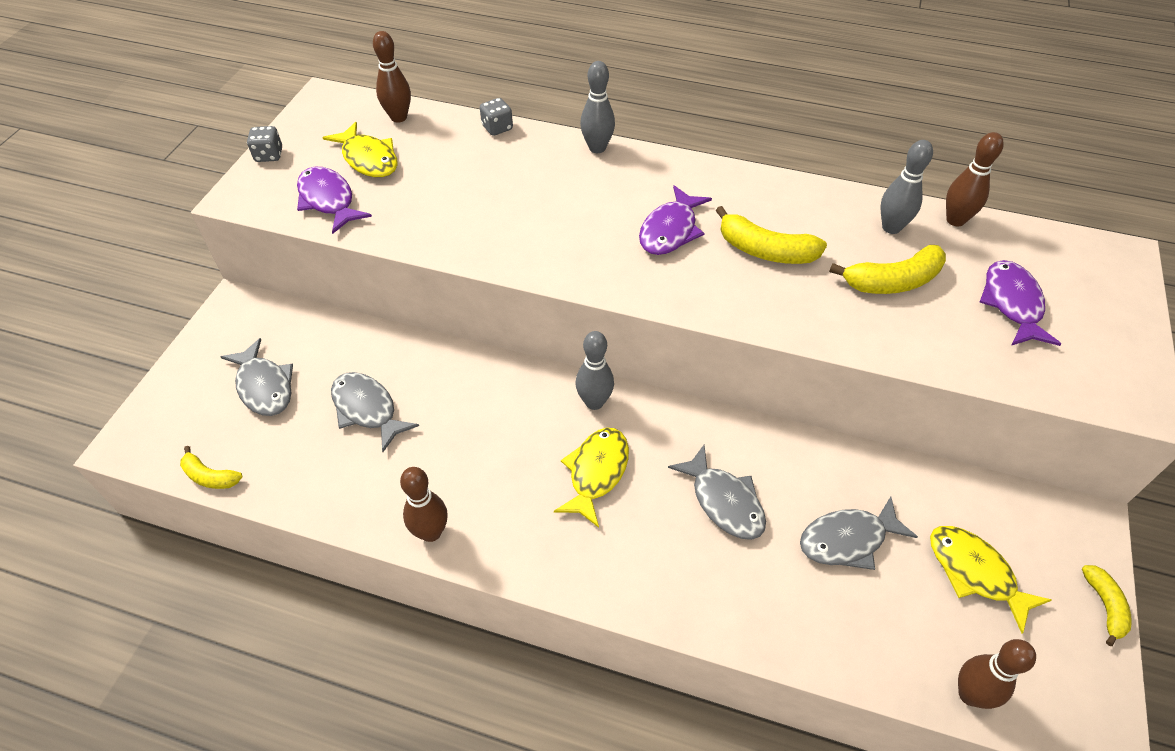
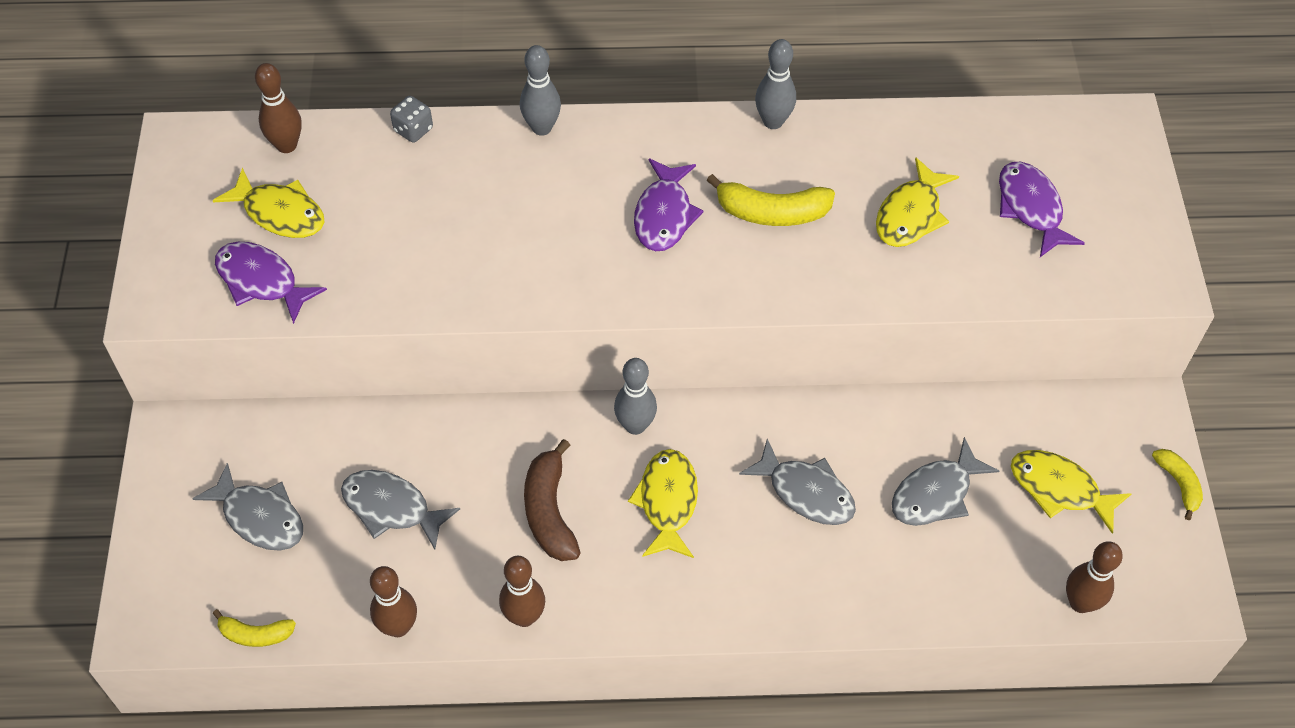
camera: 20 degrees left, 5 degrees up
(269, 155) = (155, 240): grey dice -> none
(492, 450) = (549, 512): none -> brown banana
(891, 227) = (892, 148): grey bowling pin -> grey bowling pin (773, 121)
(893, 281) = (910, 214): yellow banana -> yellow fish
(955, 220) = (953, 121): brown bowling pin -> brown bowling pin (398, 627)

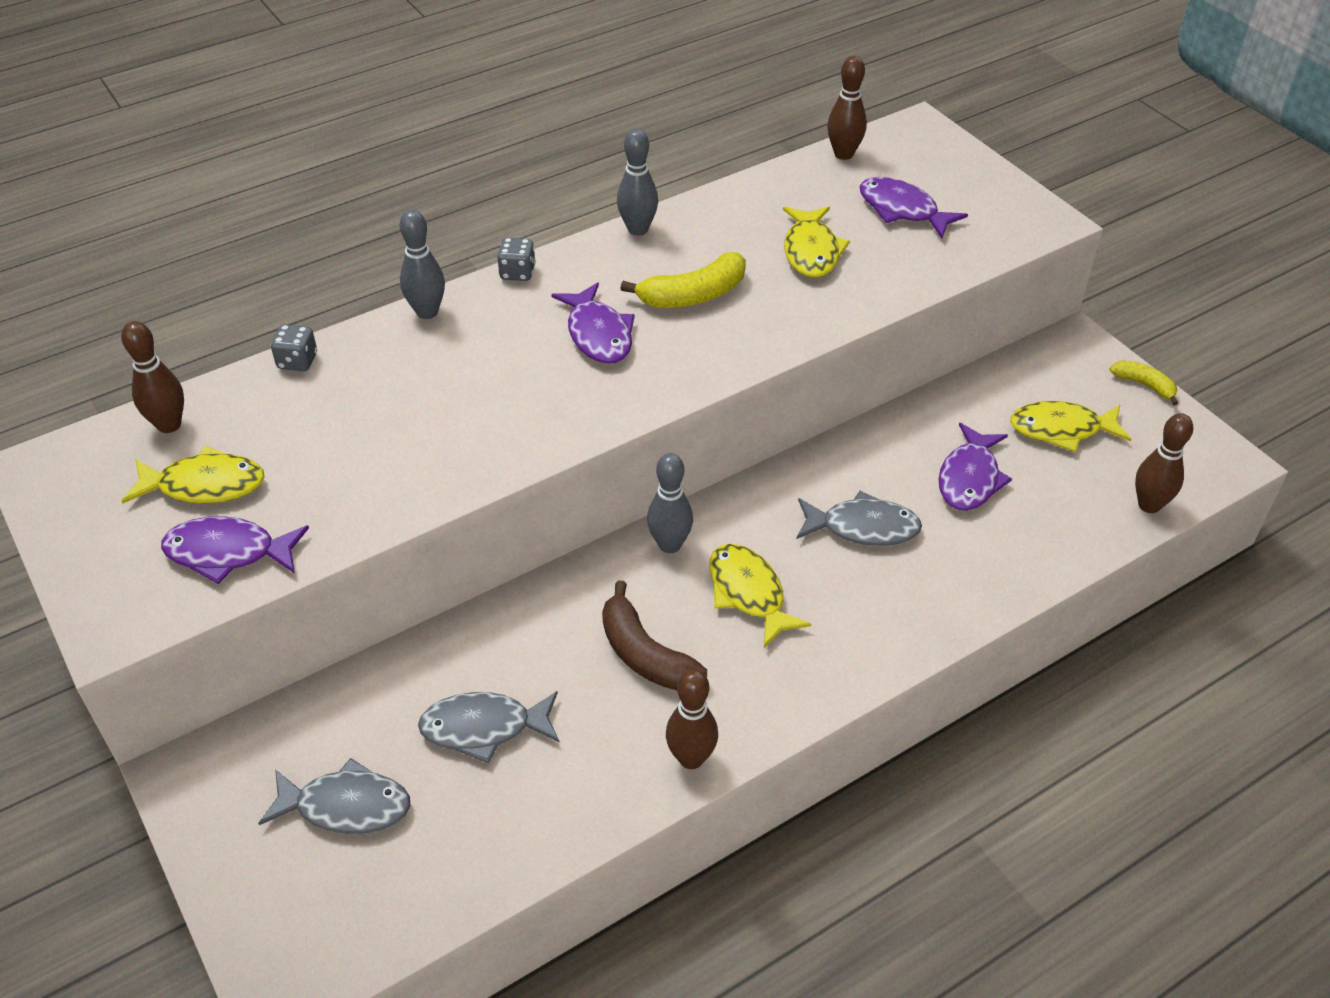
camera: 30 degrees left, 10 degrees down
(255, 634) = (422, 923): yellow banana -> none
(398, 627) = (571, 834): brown bowling pin -> brown bowling pin (843, 154)
(640, 121) = (517, 273): none -> grey dice
(935, 494) = (969, 478): grey fish -> purple fish

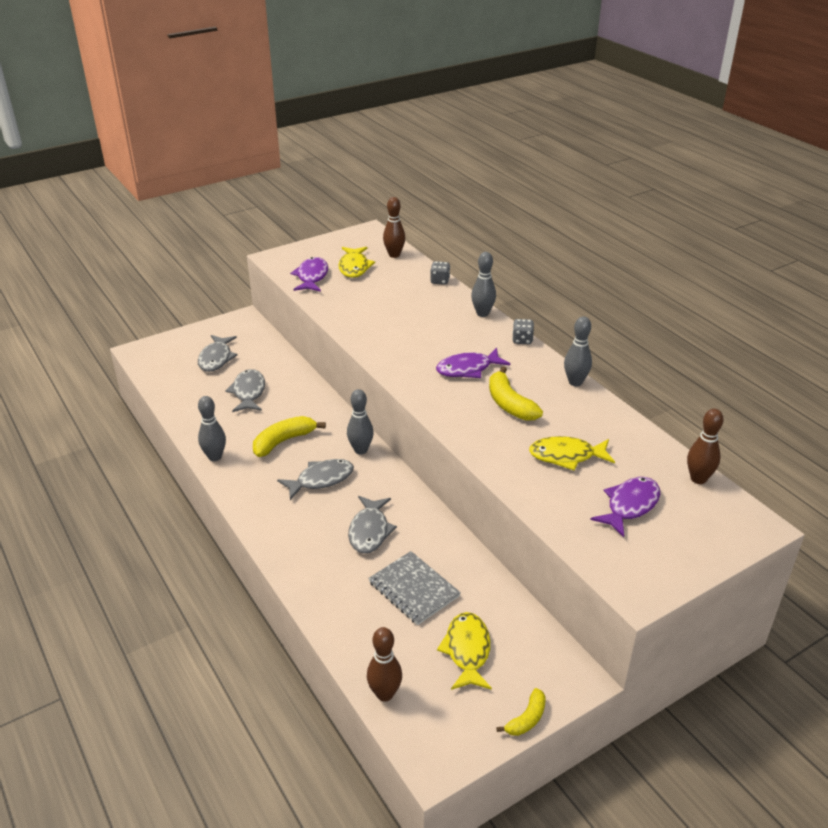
camera: 90 degrees right, 10 degrees down
(645, 654) = (283, 441): brown banana -> yellow banana
(691, 758) = (215, 457): brown bowling pin -> grey bowling pin
(748, 593) = (321, 480): yellow fish -> grey fish
(969, 478) = (414, 589): purple fish -> grey notebook

